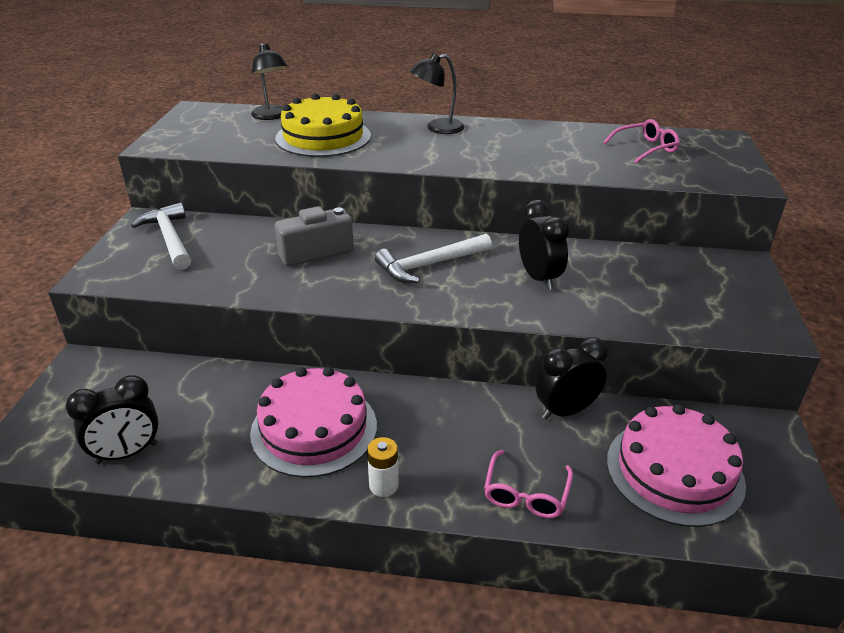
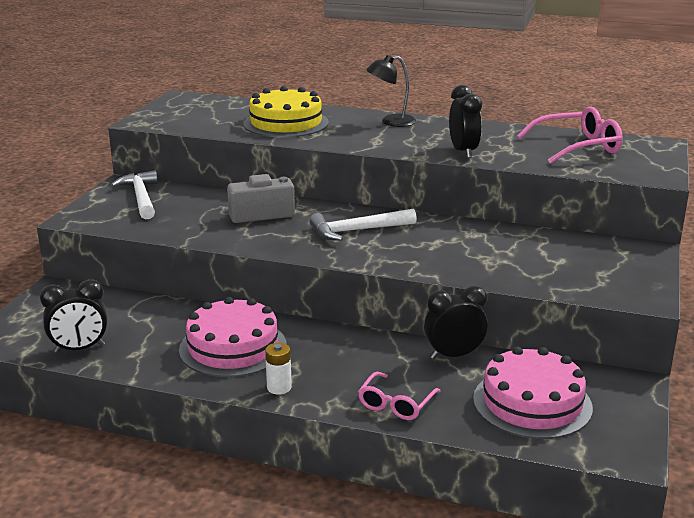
camera: 10 degrees right, 10 degrees down
(272, 116) = (246, 105): black lamp -> none
(539, 278) = (451, 246): black clock -> black clock (463, 152)
(645, 148) = (577, 147): pink glasses -> pink glasses, size x1.59

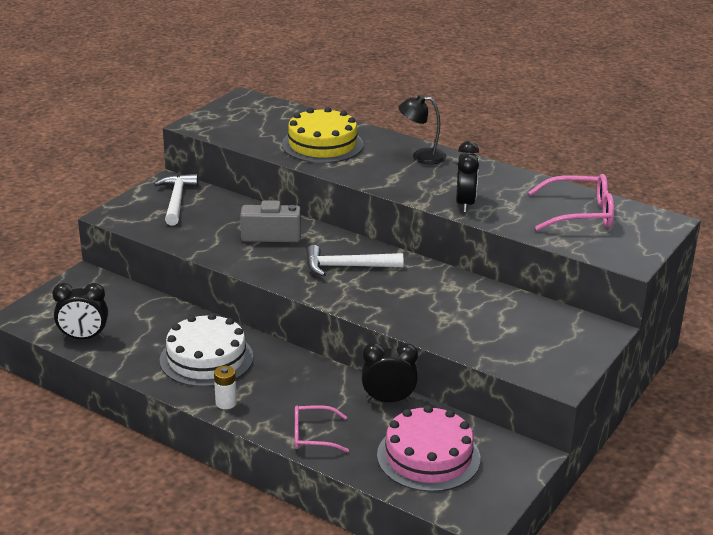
camera: 15 degrees right, 5 degrees up
(233, 347) = (206, 358): pink cake -> white cake
(396, 404) = (313, 435): pink glasses -> pink glasses turned 45 degrees clockwise

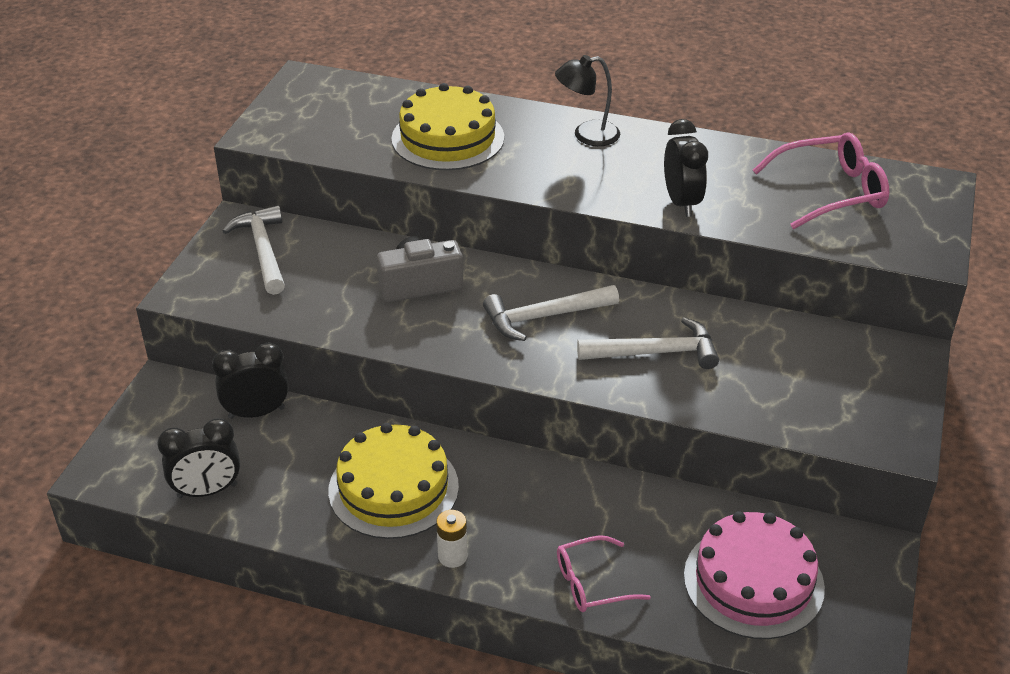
camera: 15 degrees left, 10 degrees up
(206, 358) = (393, 488): white cake -> yellow cake
(388, 400) = (662, 502): black clock -> black clock (256, 412)
(414, 299) = (655, 352): none -> white hammer

